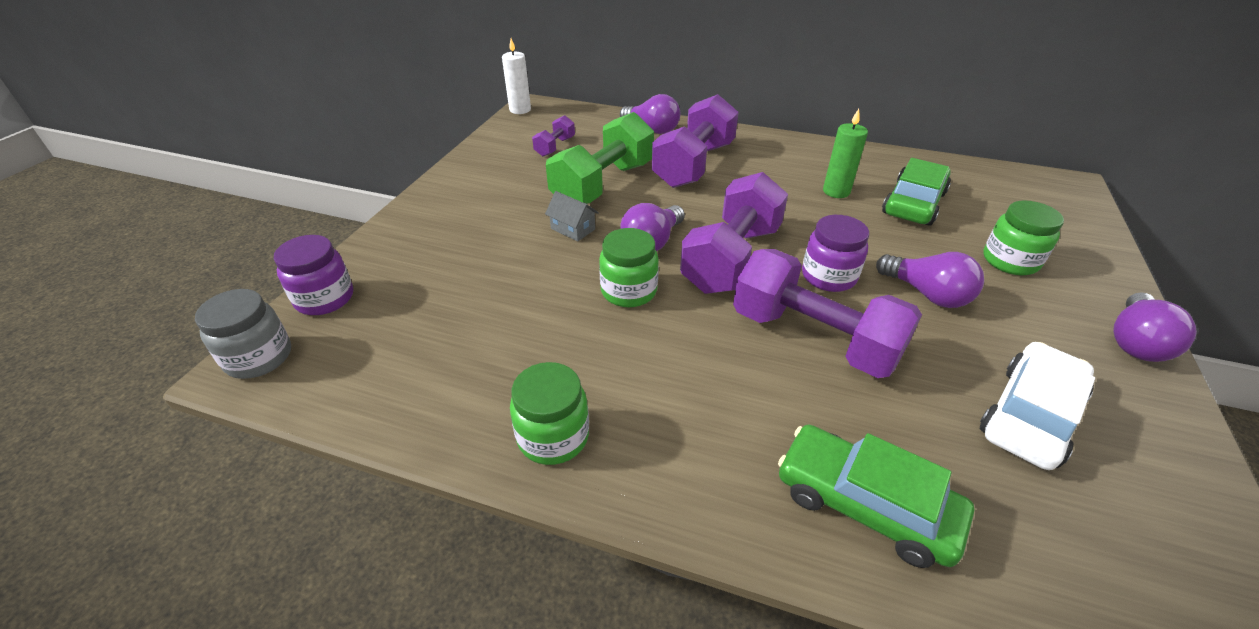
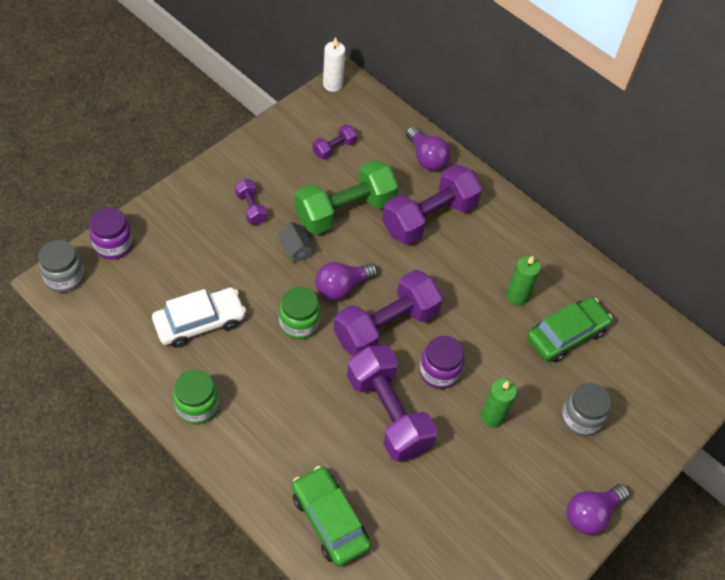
camera: 20 degrees right, 15 degrees up
(494, 212) = (251, 208): none -> purple dumbbell
(927, 294) = (492, 416): purple light bulb -> green candle
(1010, 261) = (580, 418): green jar -> grey jar
(1030, 415) = (468, 522): white car -> white car (200, 322)

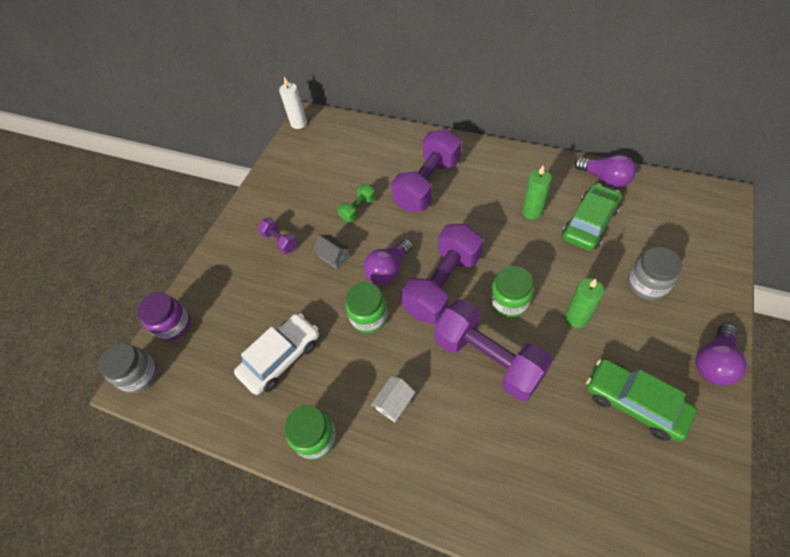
camera: 10 degrees left, 0 degrees up
(281, 410) = (394, 403): none -> white house
(330, 520) = (496, 489): green car -> green car (634, 403)
(334, 148) = (324, 167): purple dumbbell -> none
(345, 211) = (358, 209): green dumbbell -> green dumbbell, size x0.47
(426, 158) = (399, 143): purple light bulb -> purple light bulb (604, 179)
(439, 372) = (509, 302): purple jar -> green jar

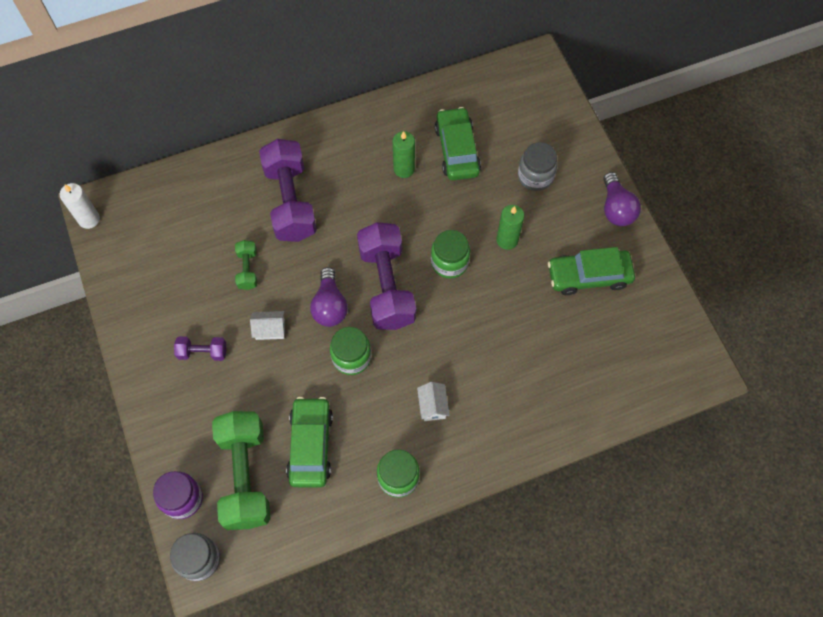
camera: 50 degrees left, 10 degrees up
(222, 343) = (245, 475): none -> green dumbbell
(281, 358) = (311, 445): white car -> green car
(334, 257) = (270, 329): grey house -> white house
(488, 359) = (471, 319): purple dumbbell -> none
(604, 179) = (437, 98): purple light bulb -> none

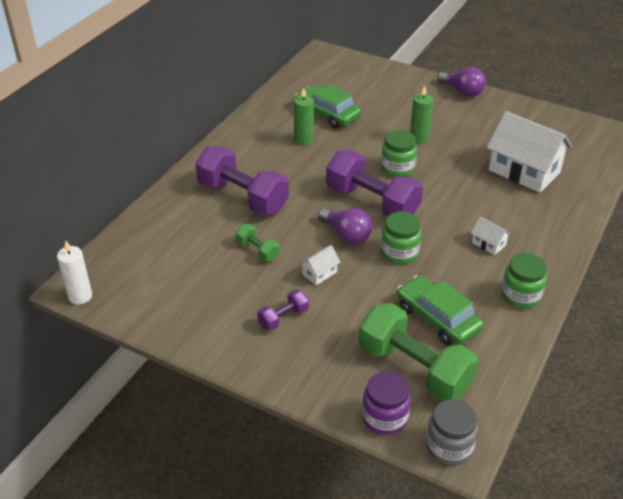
camera: 40 degrees left, 25 degrees down
(535, 176) = (394, 102): grey jar -> none
(558, 351) = (524, 171): none -> white house
(589, 276) = (491, 128): green car -> none

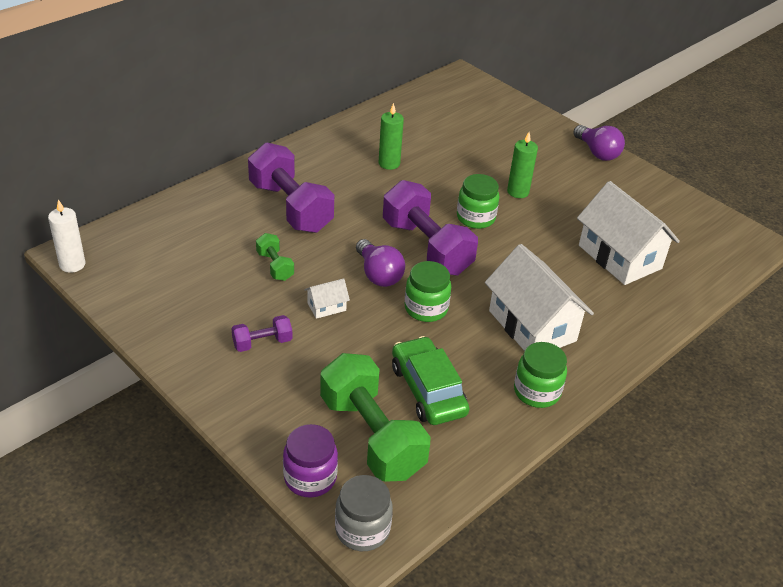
camera: 15 degrees right, 0 degrees up
(327, 114) = (430, 142): green car -> none
(488, 244) = (532, 326): white house -> white house, size x2.32

